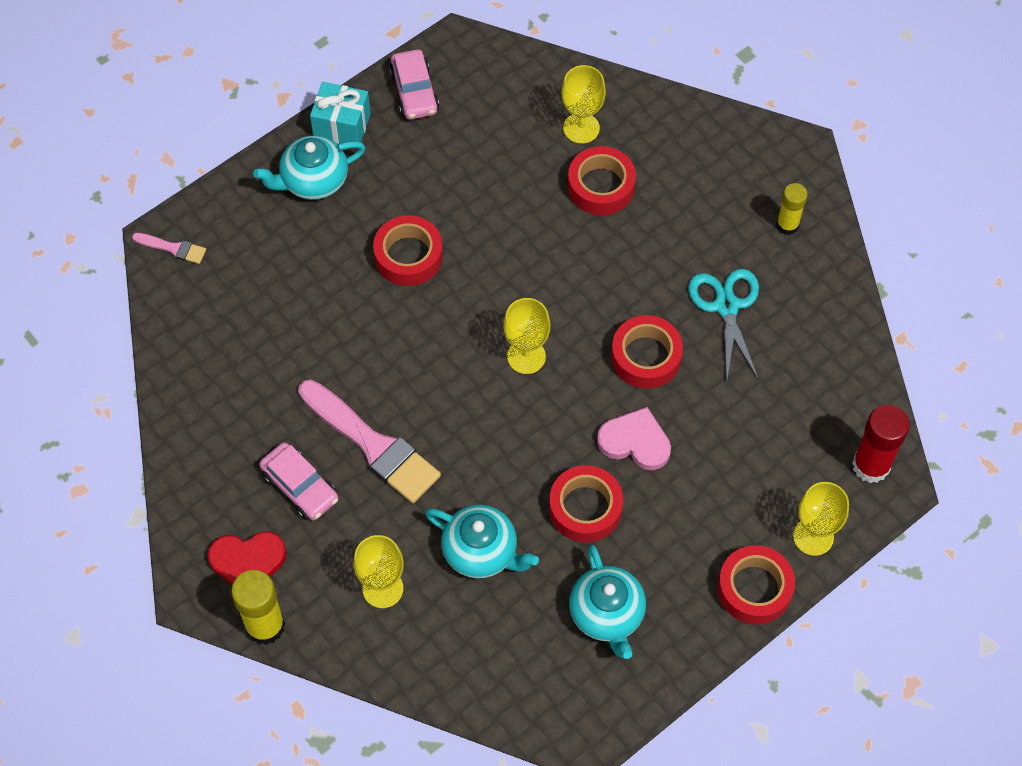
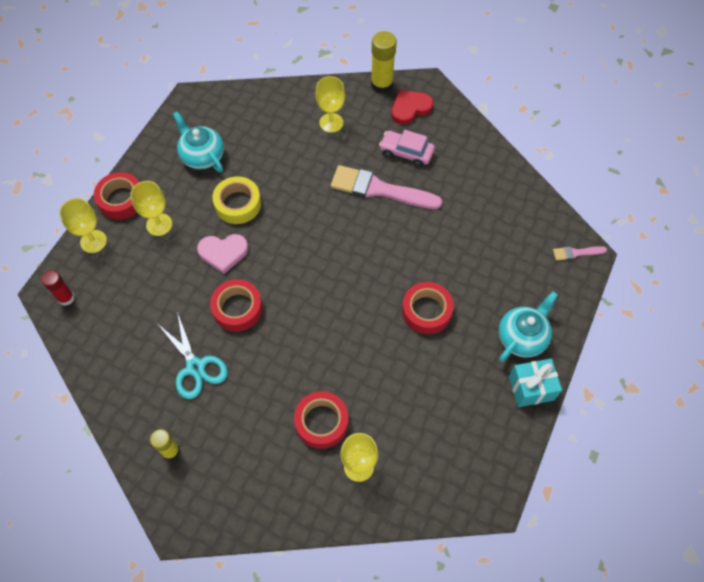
camera: 155 degrees right, 0 degrees up
(414, 92) = (498, 440): pink car -> none
(481, 551) = (287, 160): turquoise teapot -> none
(526, 356) = (315, 277): yellow goblet -> yellow goblet (159, 224)
(585, 508) = (238, 204): red tape -> yellow tape
(871, 465) = (66, 298): red glue stick -> red glue stick, size x0.63

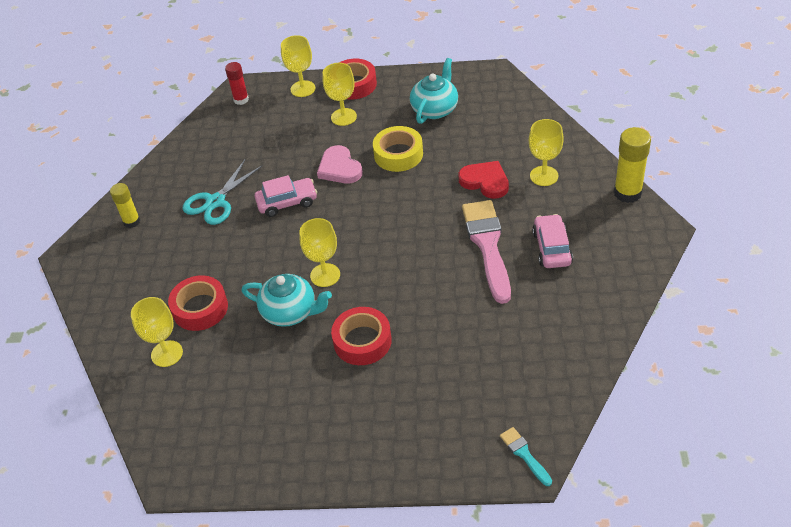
camera: 70 degrees right, 15 degrees down
(237, 308) = (287, 202): red tape -> pink car
(342, 311) = (325, 275): none -> yellow goblet
(410, 108) = (615, 228): red heart -> red heart (485, 181)
(522, 337) = (377, 438): turquoise teapot -> turquoise teapot (290, 312)
(531, 388) = (317, 469): turquoise gift -> none
(576, 253) = (524, 454): pink brush -> turquoise brush

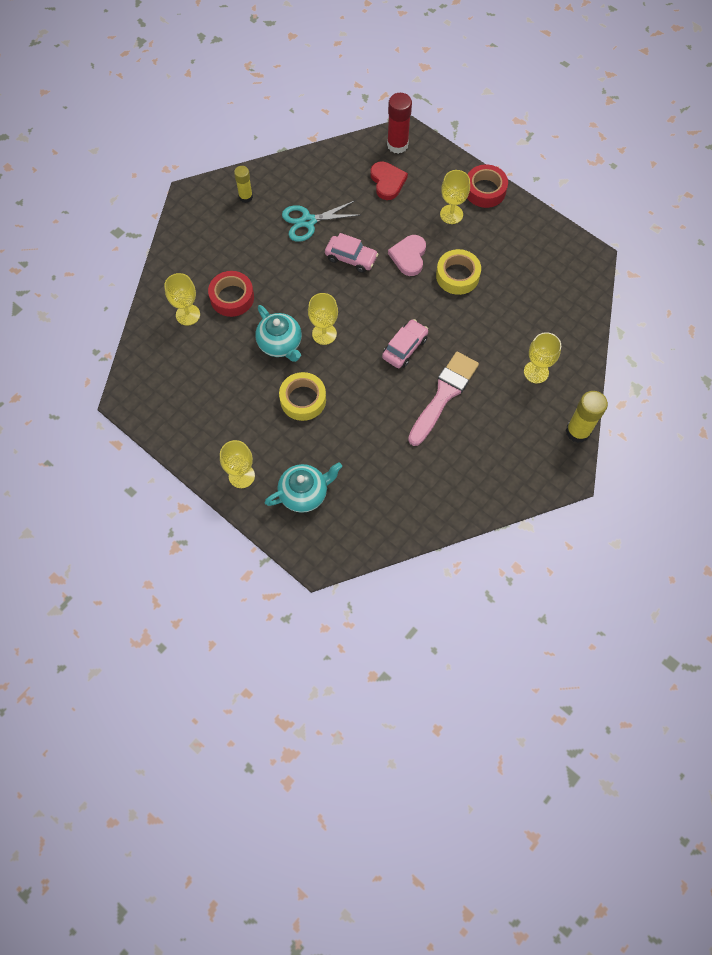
camera: 35 degrees right, 20 degrees up
(241, 100) = (397, 145): red glue stick -> red glue stick, size x1.58
(303, 89) = (447, 167): yellow goblet -> yellow goblet (241, 476)
(362, 341) = (303, 399): red tape -> yellow tape
(435, 109) = (519, 257): turquoise teapot -> turquoise teapot (304, 493)
(485, 181) = (492, 344): red heart -> red heart (387, 182)
(524, 454) = (322, 551): turquoise brush -> none
(552, 248) = (482, 431): pink car -> pink car (405, 348)

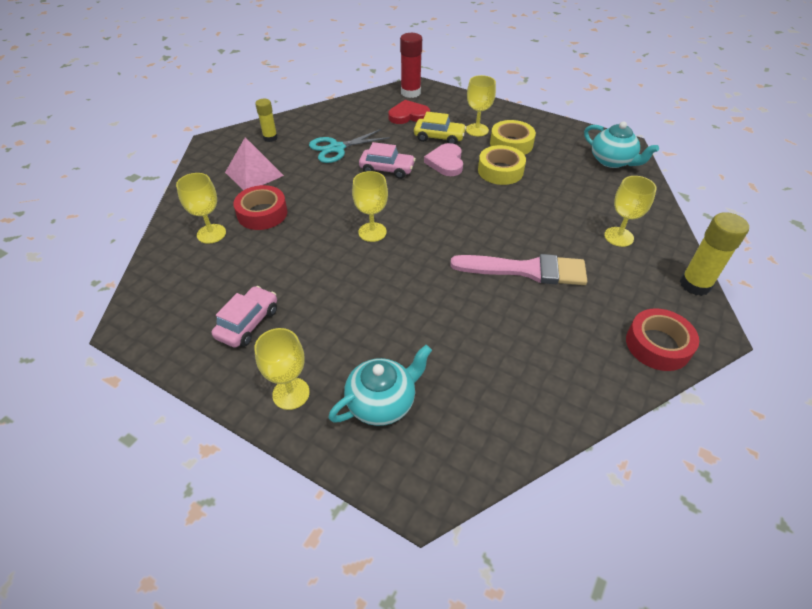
camera: 10 degrees left, 20 degrees down
(227, 245) = (254, 174): none -> pink pyramid
(280, 344) = (323, 246): turquoise teapot -> turquoise teapot (612, 161)
(303, 399) = (360, 296): yellow tape -> yellow tape (511, 144)
(387, 182) = (408, 115): red heart -> red heart turned 75 degrees counterclockwise
(405, 348) = (466, 233): pink car -> pink car (248, 323)
(411, 220) = (439, 137): none -> yellow car
(444, 395) = (526, 270): pink brush -> pink brush turned 75 degrees clockwise
(485, 190) = (502, 112): red tape -> red tape (657, 345)

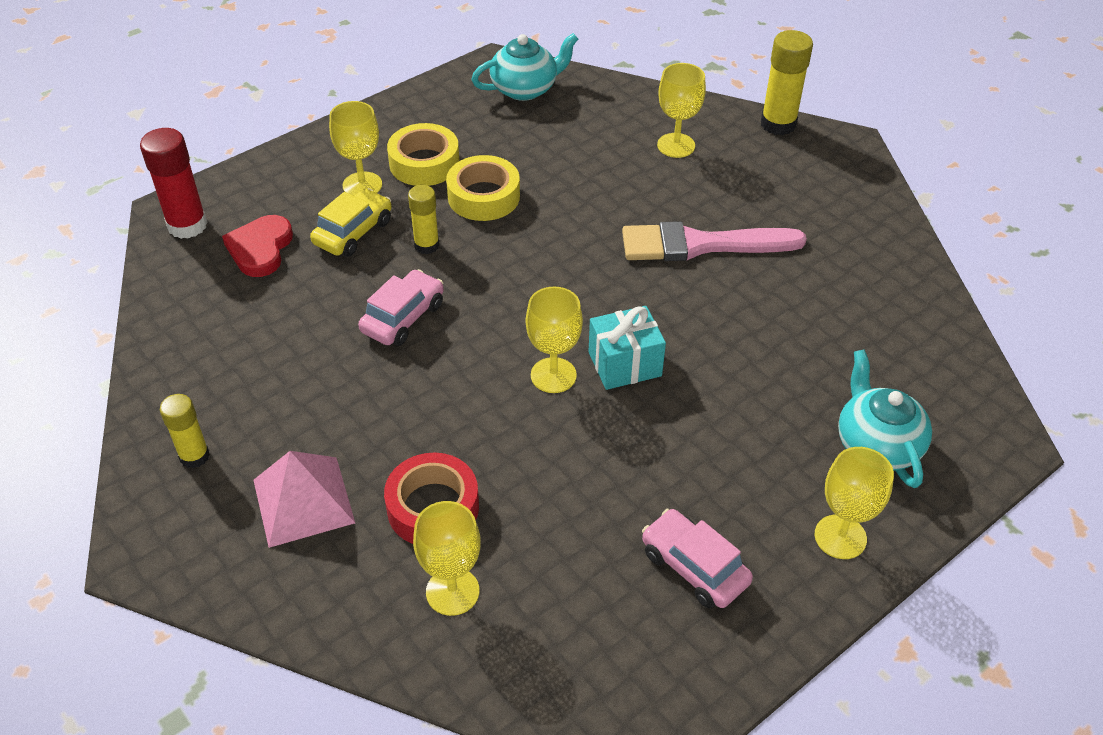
camera: 70 degrees left, 0 degrees up
(336, 148) = (298, 366): turquoise scissors -> none
(396, 258) = (624, 364): none -> turquoise gift
(446, 162) = (426, 245): pink heart -> yellow glue stick
(526, 270) = (701, 245): pink brush -> pink brush turned 120 degrees counterclockwise
(657, 345) = (855, 189): red tape -> none

